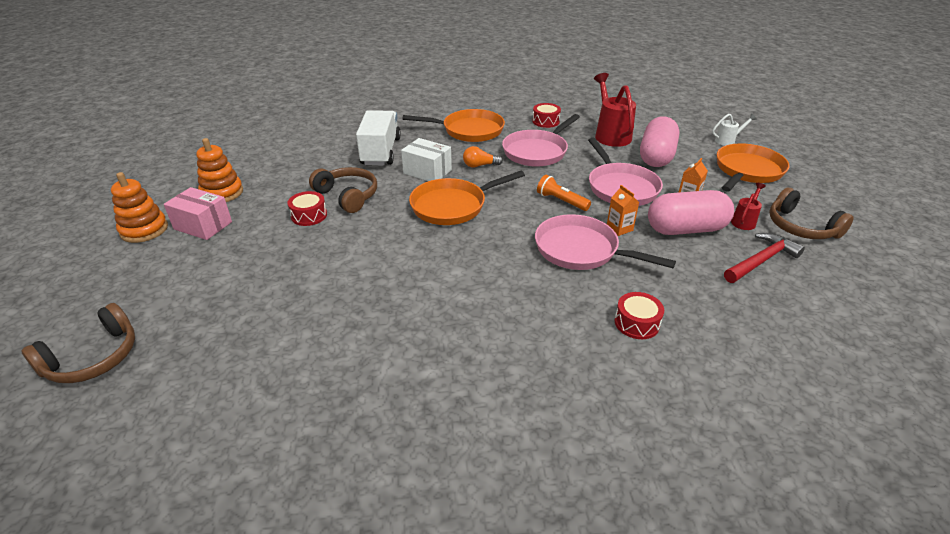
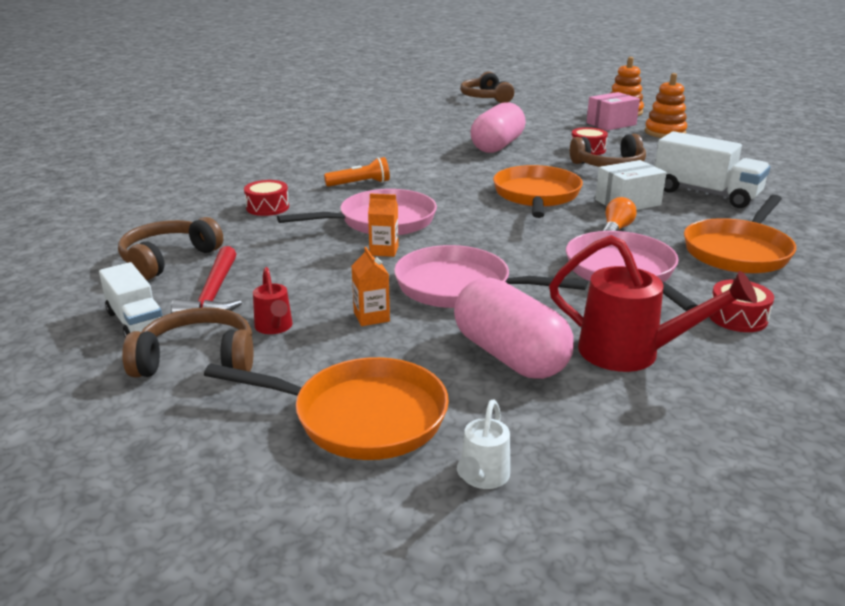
camera: 125 degrees right, 10 degrees down
(561, 201) = (477, 243): orange flashlight -> orange flashlight (360, 184)
(685, 229) = (324, 283): pink capsule -> pink capsule (497, 146)
(747, 171) = (360, 416): orange pan -> orange pan turned 60 degrees counterclockwise
(771, 312) = (168, 259): none -> brown headphones
(825, 269) = (136, 322): none -> white truck

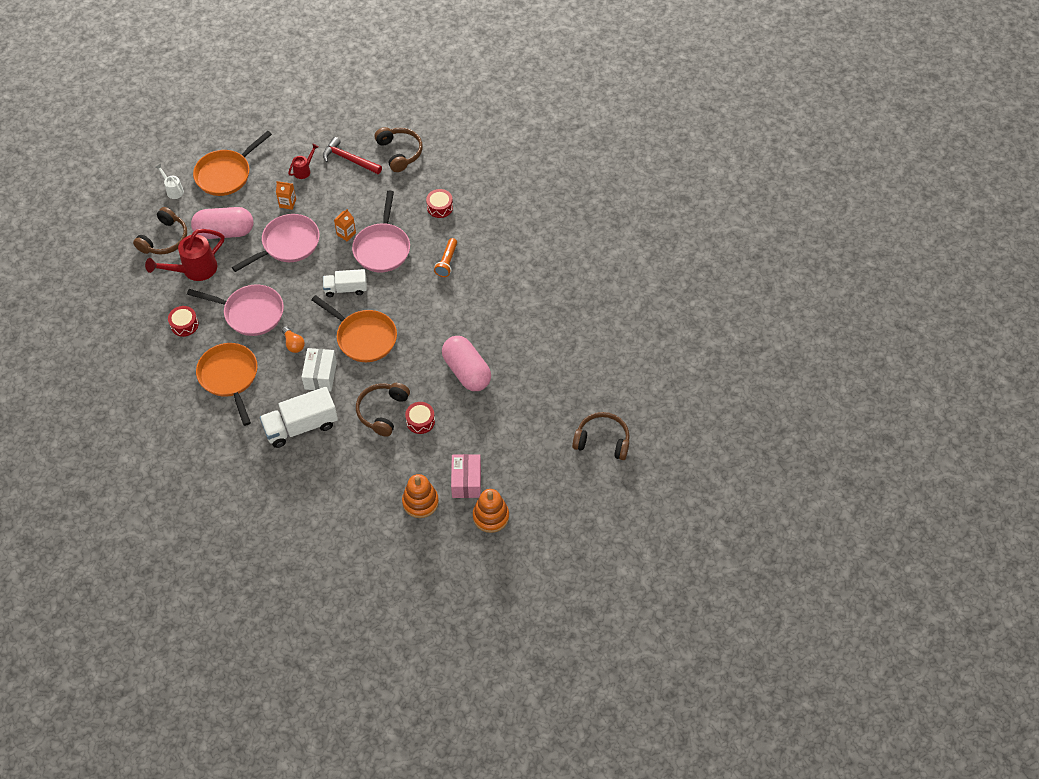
camera: 120 degrees right, 30 degrees up
(136, 322) = (343, 130): white truck -> white truck (345, 289)
(197, 360) = (298, 142): brown headphones -> brown headphones (164, 239)
(274, 328) = (304, 170): red watering can -> red watering can turned 120 degrees clockwise

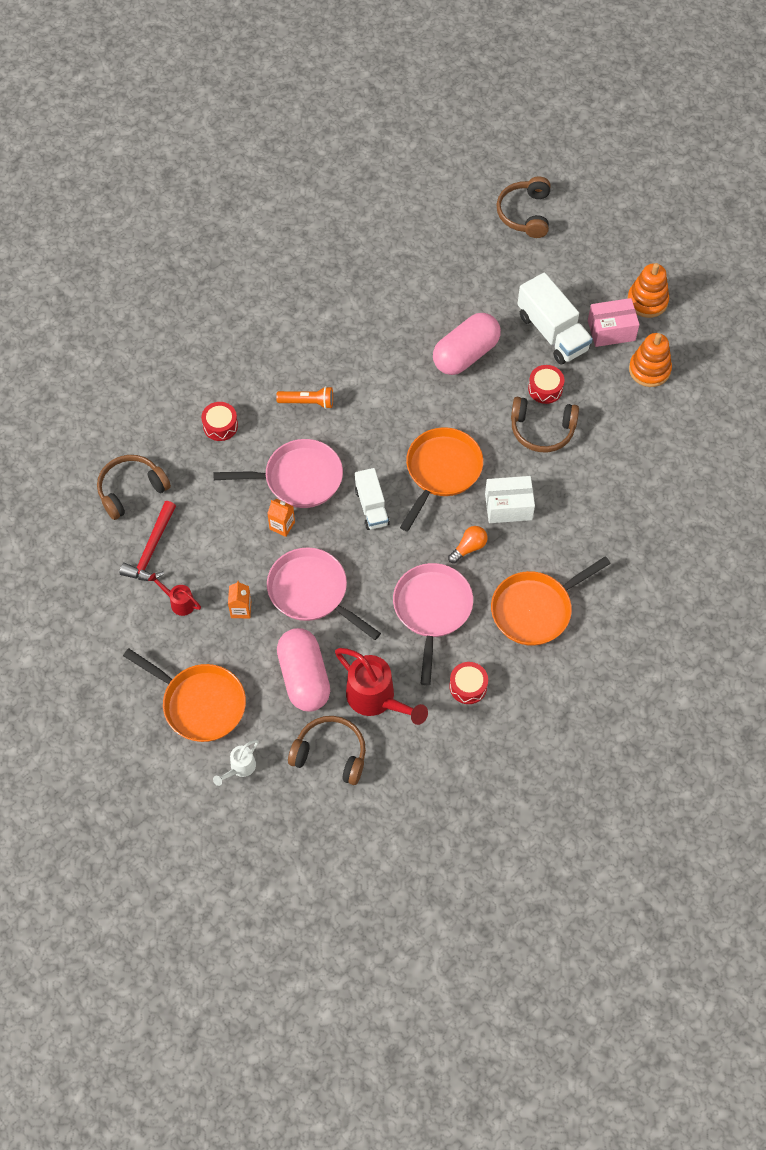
camera: 100 degrees left, 5 degrees up
(301, 426) = (585, 512): white truck -> white truck (552, 332)

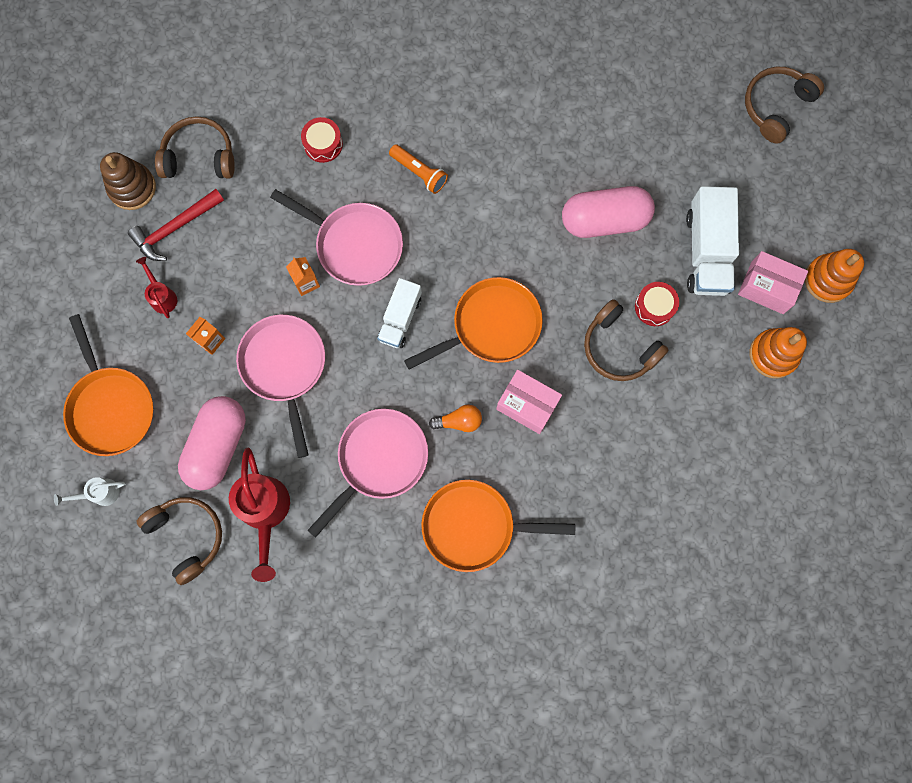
camera: 35 degrees right, 15 degrees up
(95, 542) = (132, 188): none -> brown stacking toy
(468, 686) = (355, 558): red drum -> none
(508, 506) = (527, 405): white box -> pink box

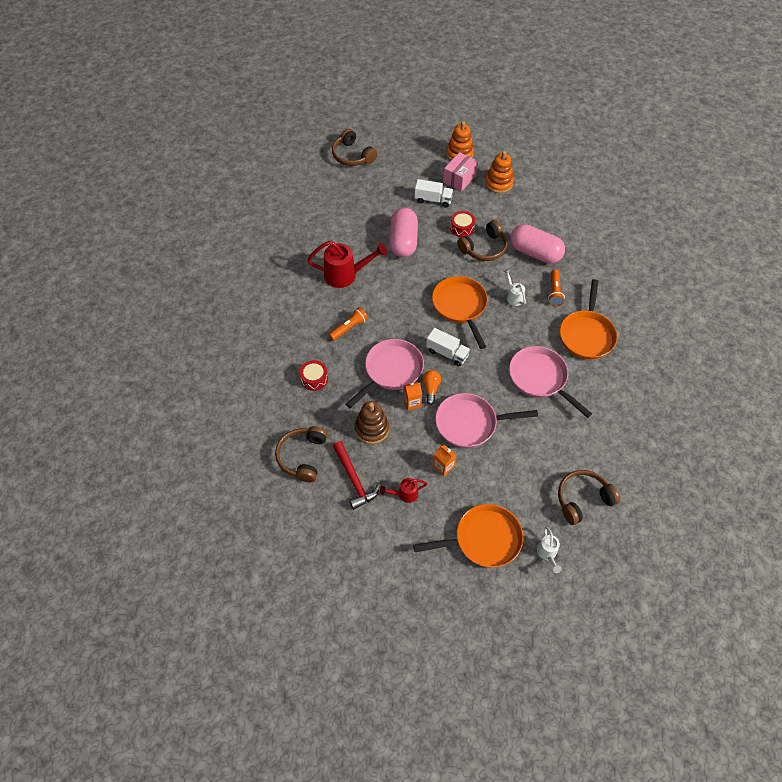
camera: 80 degrees left, 20 degrees down
(132, 188) = (315, 505): brown stacking toy -> brown stacking toy (371, 429)
(217, 446) = (520, 472): pink capsule -> pink capsule (535, 253)
(265, 512) = (569, 448): red watering can -> red watering can (345, 275)
(459, 421) = (519, 332): orange light bulb -> orange light bulb (431, 388)
(527, 405) = (513, 297): pink box -> white watering can
(550, 469) = (554, 292): none -> orange flashlight
(707, 252) = (433, 200): white truck -> white truck, size x0.63

